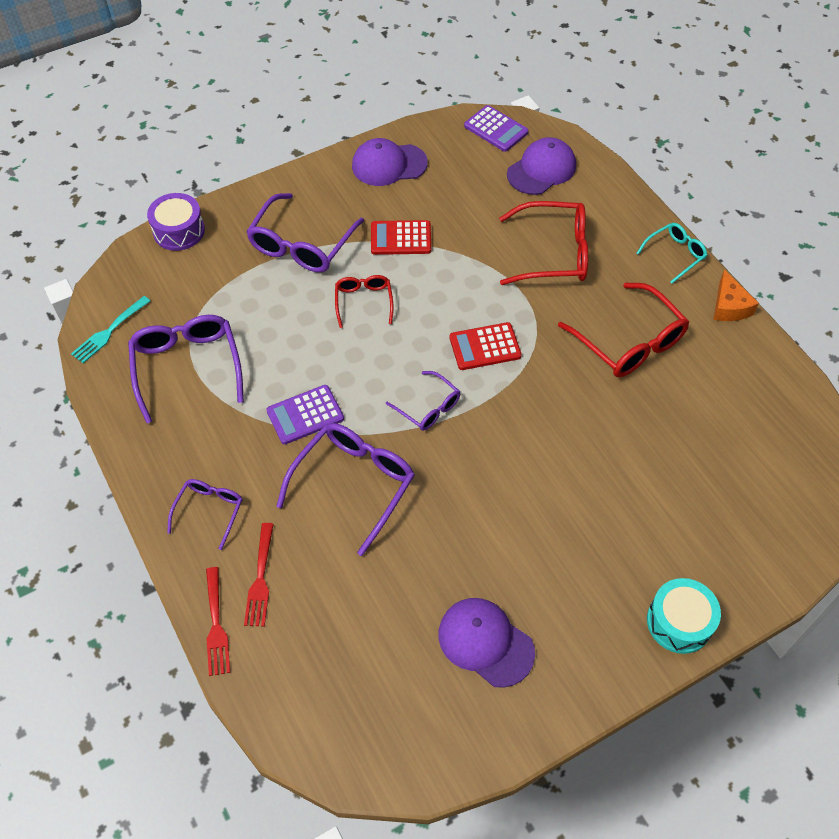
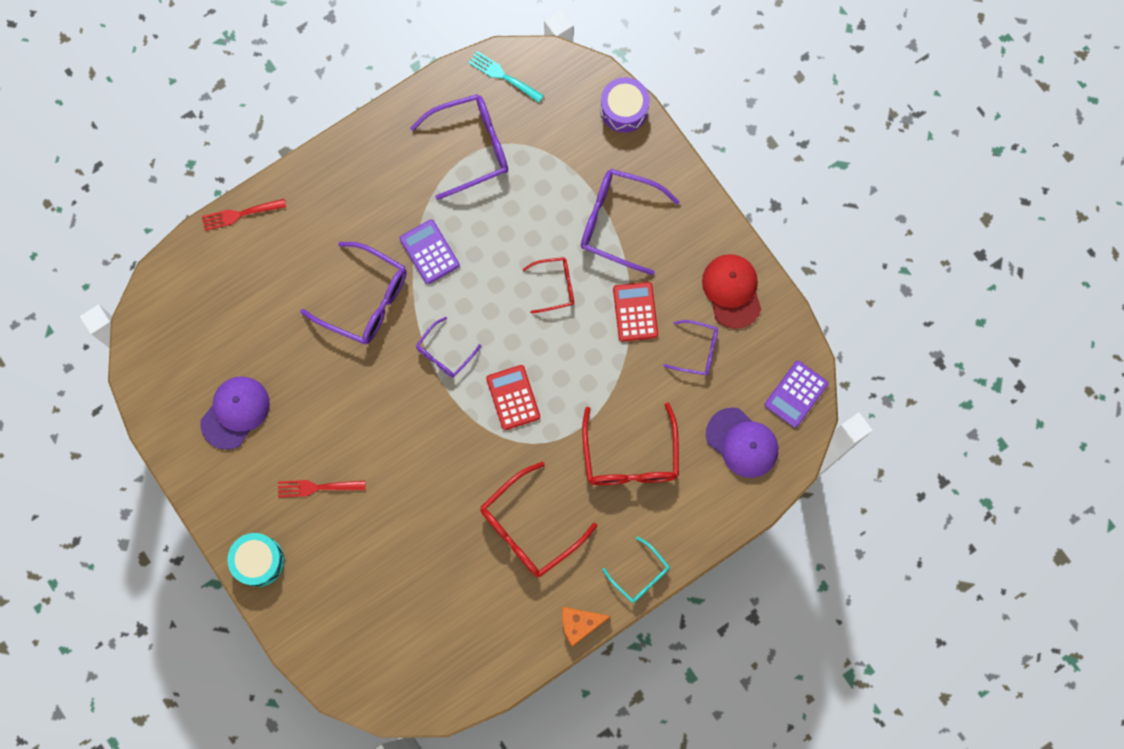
camera: 85 degrees right, 20 degrees up
(209, 511) = (334, 192): purple glasses -> purple glasses (697, 351)
(260, 579) = (279, 240): red fork -> red fork (317, 487)
(389, 165) = (732, 291): purple cap -> red cap

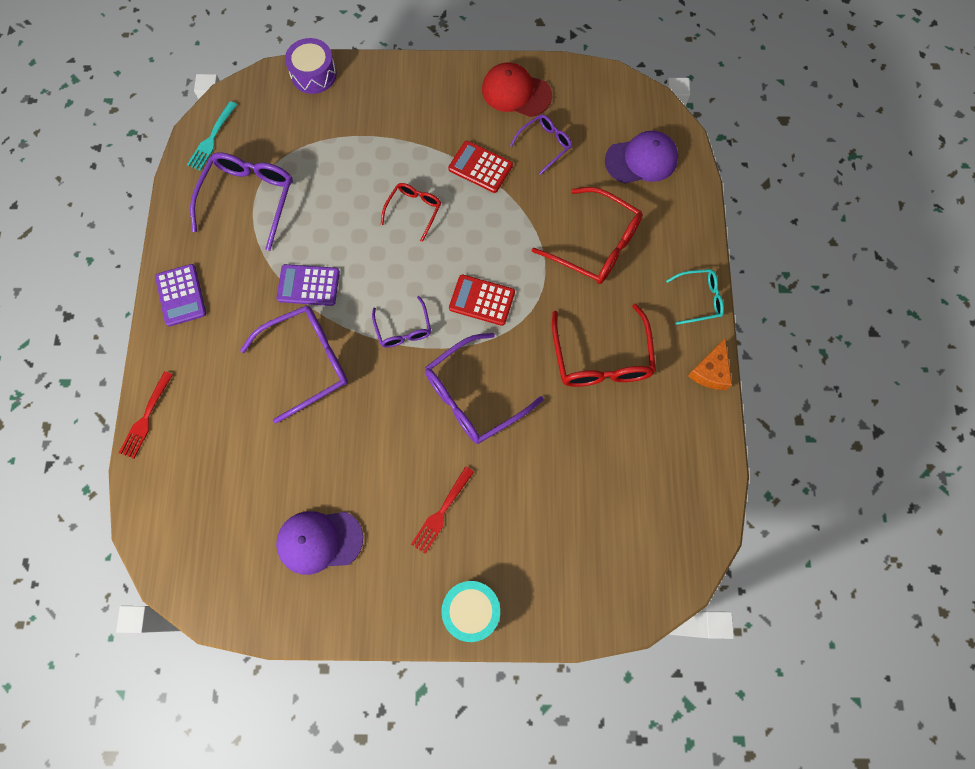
camera: 55 degrees left, 5 degrees down
(235, 412) = (319, 541): purple cap -> purple cap turned 75 degrees counterclockwise
(503, 76) = (212, 138): turquoise fork -> turquoise fork turned 45 degrees counterclockwise
(618, 222) = (399, 134): purple glasses -> purple glasses (473, 396)
(796, 394) = (629, 101): purple calculator -> purple calculator (181, 295)

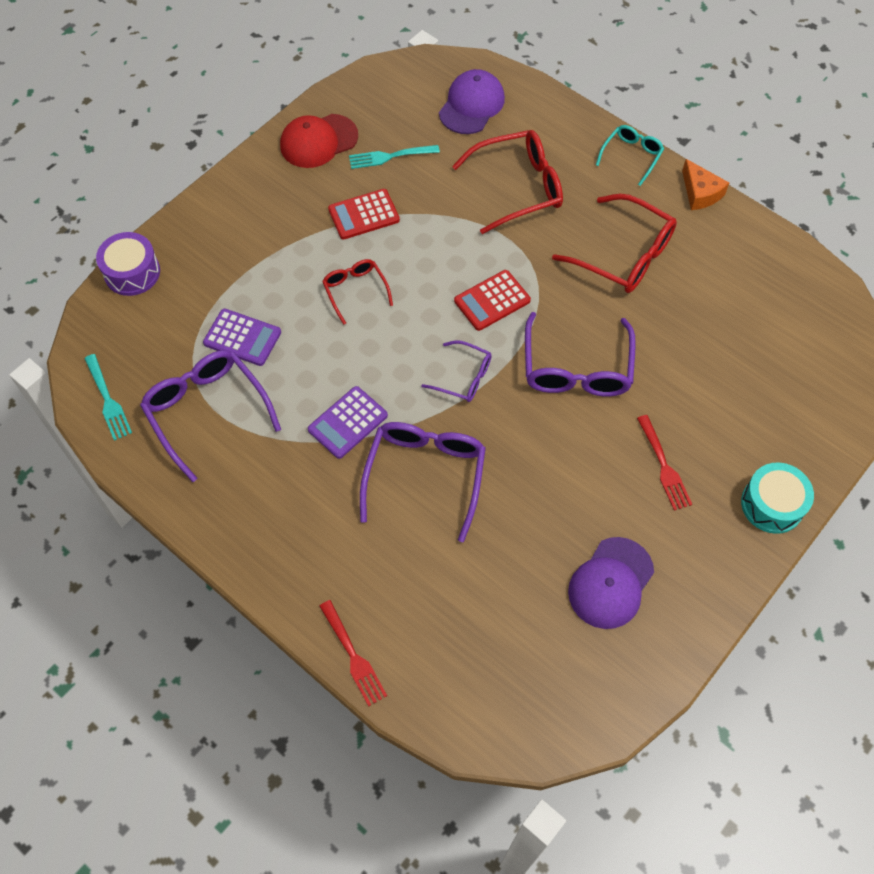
camera: 50 degrees left, 10 degrees down
(181, 295) = (251, 538): purple calculator -> purple calculator (242, 338)
(545, 144) = (390, 156): purple glasses -> turquoise fork

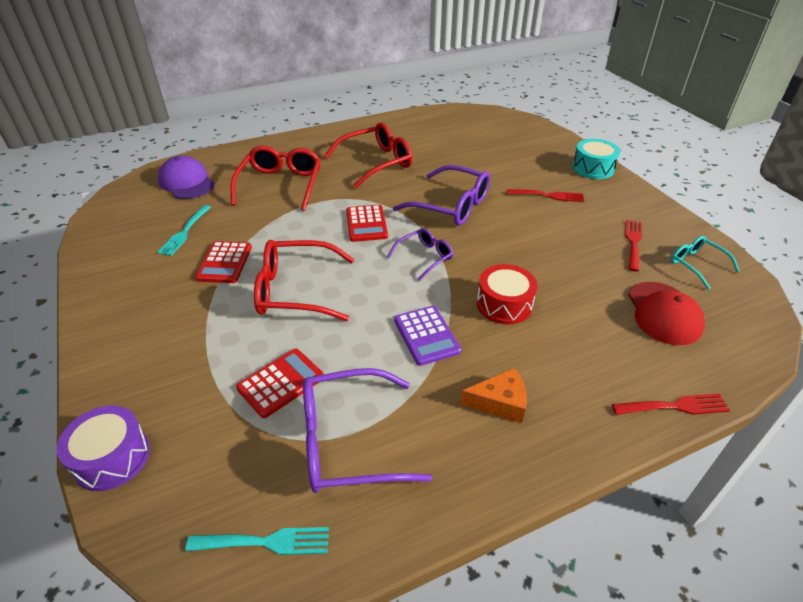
camera: 65 degrees left, 20 degrees down
(242, 338) = (281, 383): purple calculator -> red calculator
(318, 141) = (120, 265): red cap -> red cap (663, 313)
(355, 291) = (295, 290): red glasses -> red glasses, size x1.76
(425, 475) = (504, 304): purple glasses -> red drum
(611, 583) = (633, 243): purple cap -> red fork
(631, 156) = (303, 138): turquoise glasses -> turquoise glasses (696, 264)
(700, 193) = (355, 126): orange cheese -> orange cheese (499, 402)

